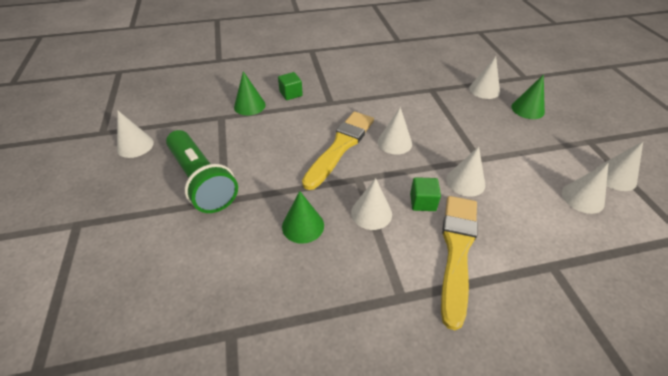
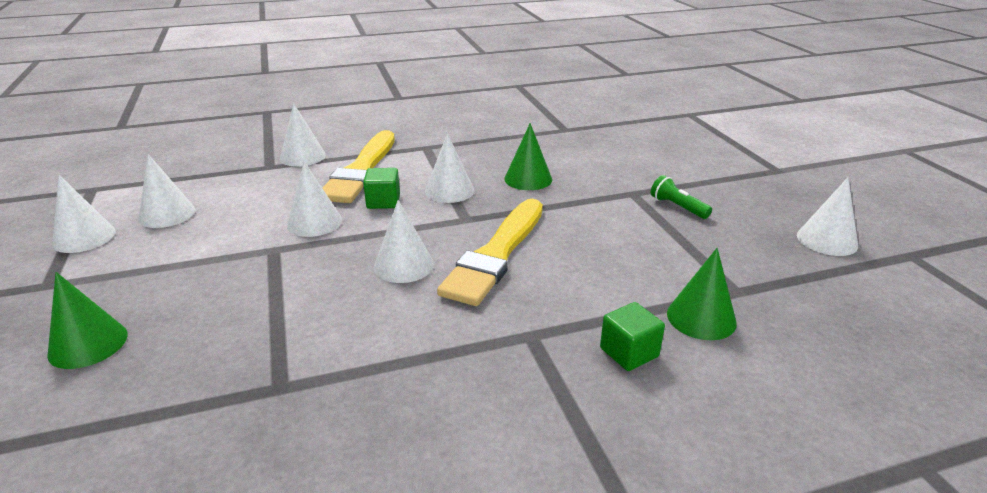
camera: 175 degrees right, 15 degrees down
(202, 181) = (677, 207): green flashlight -> green flashlight, size x0.42
(484, 90) = (140, 394): white cone -> white cone (303, 156)

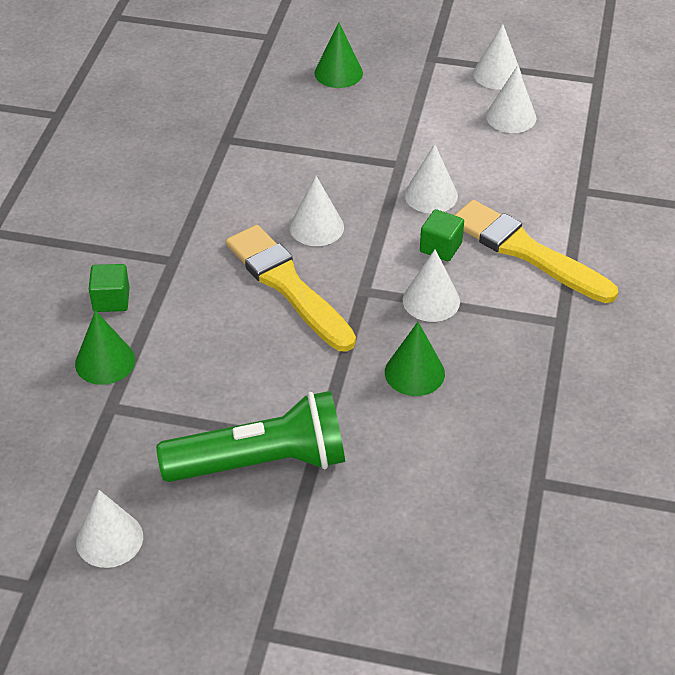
camera: 120 degrees right, 15 degrees up
(303, 156) = (594, 218): white cone -> none
(677, 207) = (262, 462): green flashlight -> green flashlight, size x2.39

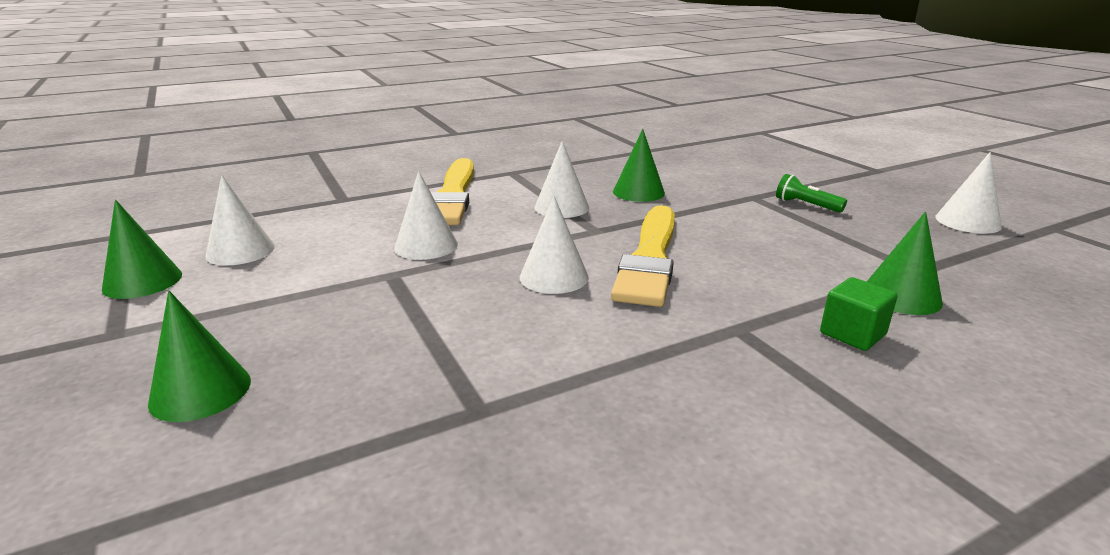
camera: 130 degrees left, 20 degrees down
(262, 462) = (806, 205): green flashlight -> green flashlight, size x0.42
(440, 247) = (494, 221): green cube -> none
(497, 74) = (142, 281): white cone -> green cone

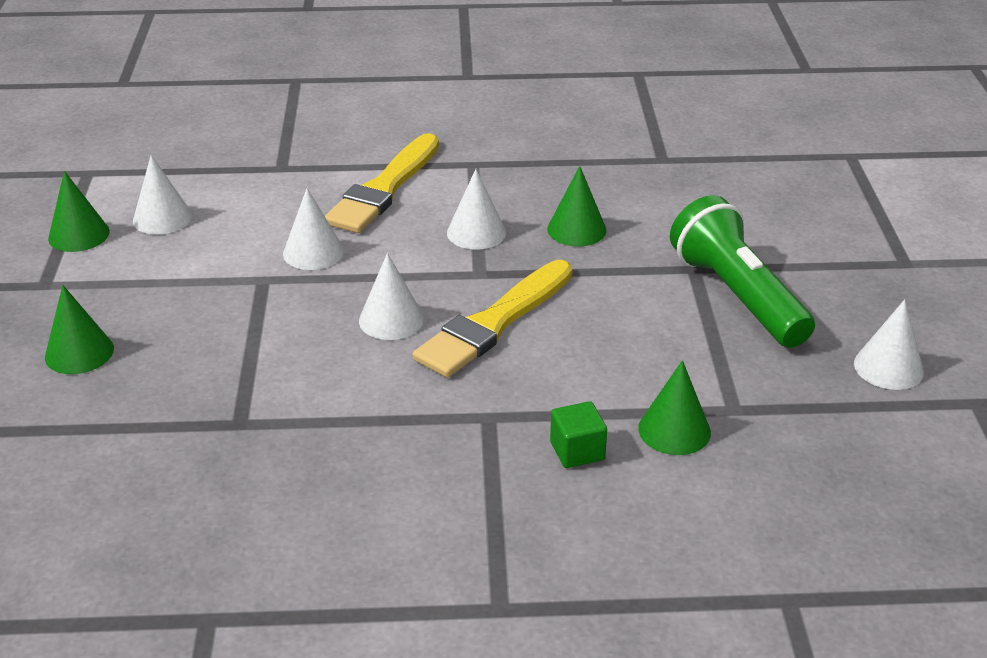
camera: 25 degrees right, 10 degrees up
(806, 205) = (736, 296): green flashlight -> green flashlight, size x2.39

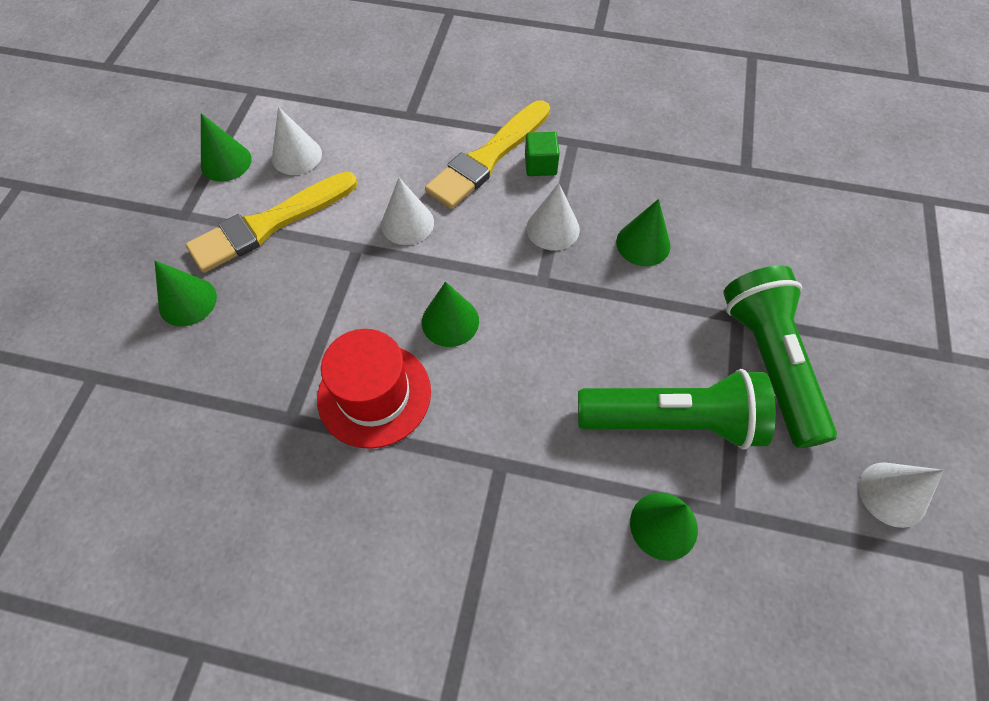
camera: 15 degrees right, 25 degrees up
(328, 389) = (374, 394): none -> red hat
(391, 319) = (450, 321): white cone -> green cone
(493, 323) = (537, 346): yellow brush -> yellow brush (270, 224)
(577, 451) = (567, 529): green cube -> green cube (540, 165)
(656, 353) = (673, 420): none -> green flashlight

